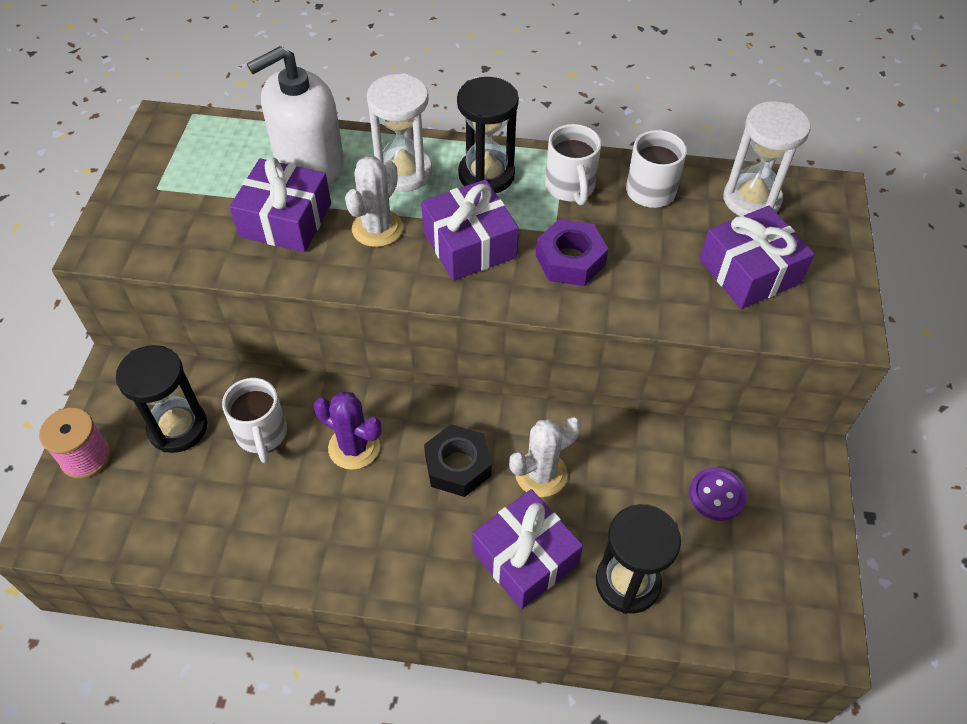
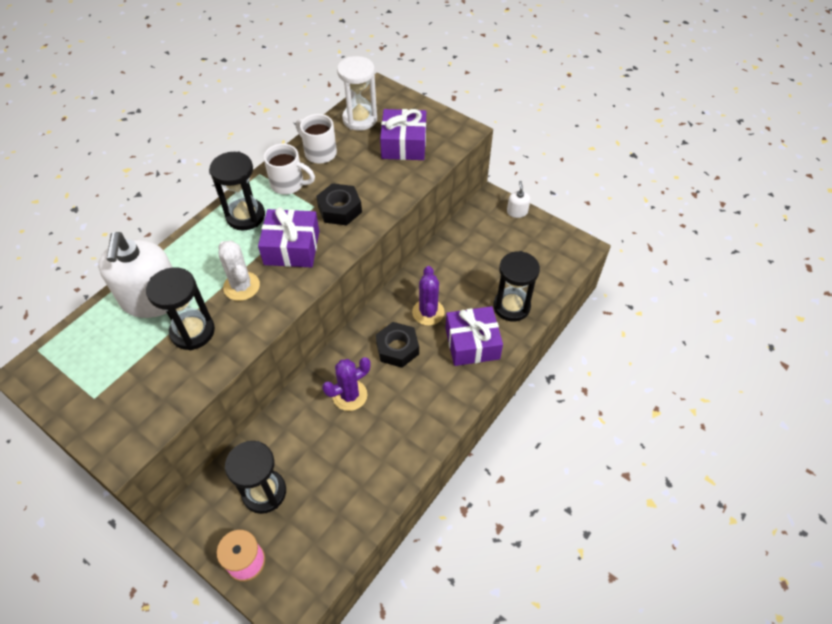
camera: 60 degrees left, 0 degrees up
(262, 435) = (305, 443): white mug -> none
(285, 220) = (192, 331): purple gift -> black hourglass
(404, 172) = (207, 254): white hourglass -> none
(541, 474) = (428, 312): white cactus -> purple cactus
(570, 260) = (339, 209): purple nut -> black nut
(717, 495) = (487, 246): purple button -> none
(818, 506) = (517, 212): none -> white soap dispenser

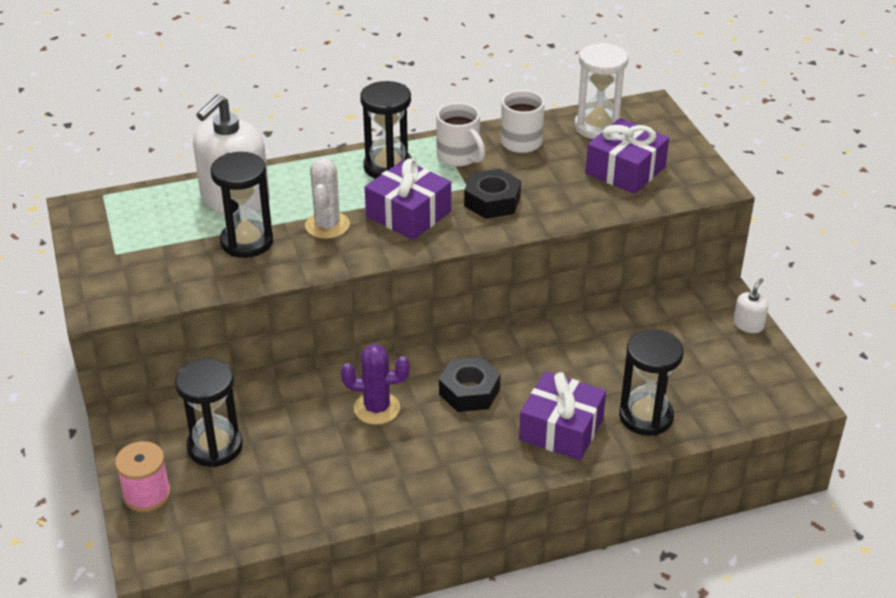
camera: 35 degrees right, 15 degrees down
(428, 312) = (537, 374): purple cactus -> none

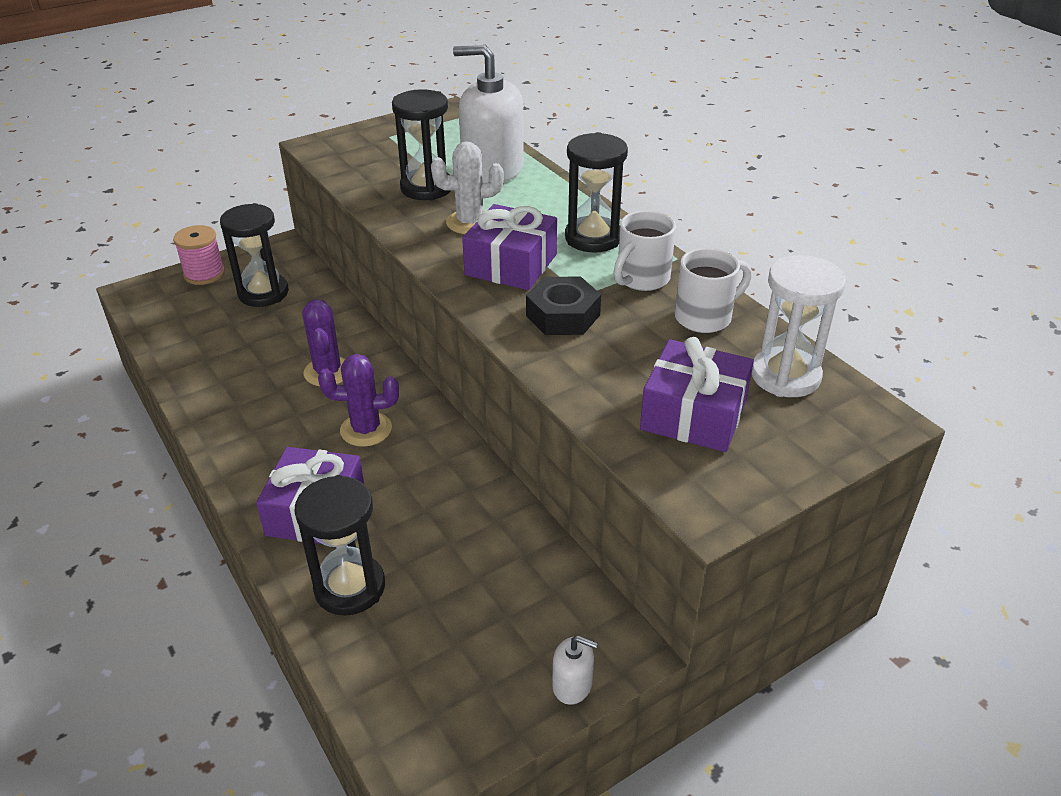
camera: 75 degrees right, 0 degrees up
(469, 391) = (366, 429): black nut -> purple cactus

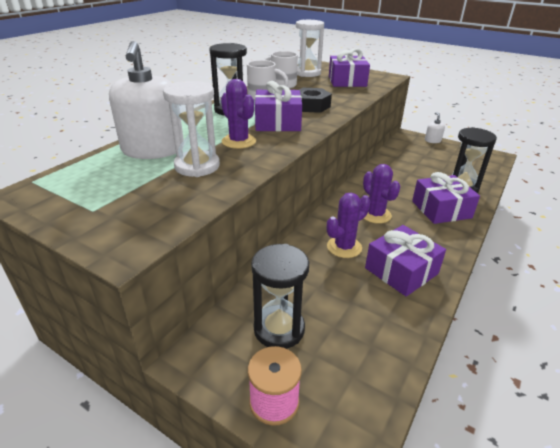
camera: 115 degrees left, 5 degrees down
(247, 399) = (401, 271): none -> purple gift
(426, 188) = (197, 166): black hourglass -> white hourglass
(470, 222) = (239, 141): white cactus -> purple cactus

